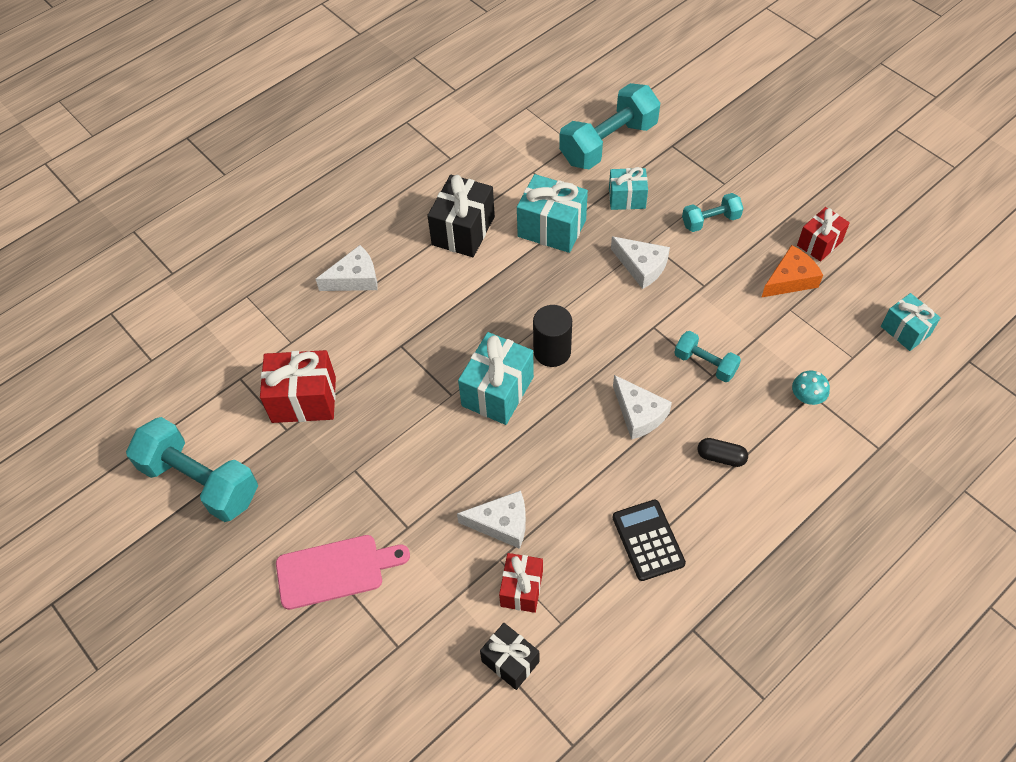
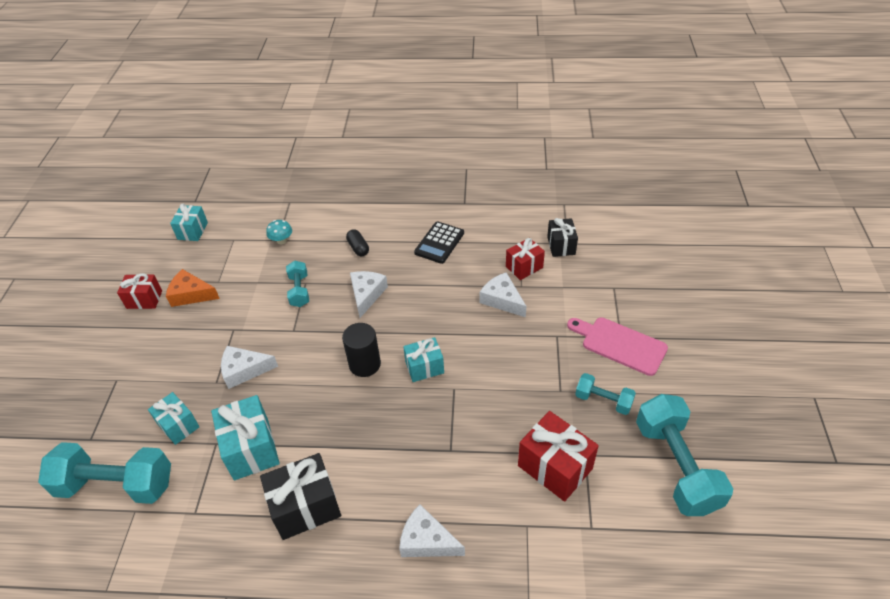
camera: 135 degrees left, 10 degrees down
(497, 391) = (424, 367): turquoise gift -> turquoise gift, size x0.63
(641, 266) = (244, 370): white cheese -> white cheese turned 90 degrees counterclockwise
(710, 221) = (165, 363): turquoise dumbbell -> turquoise dumbbell (603, 400)

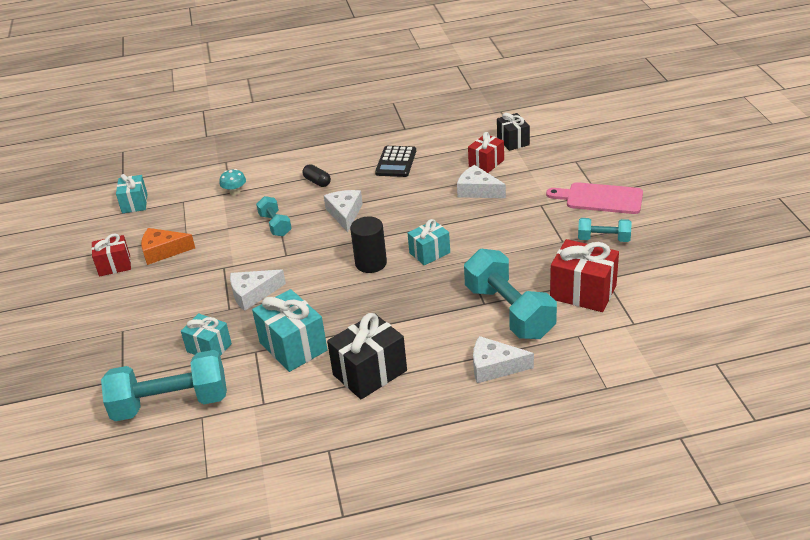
camera: 15 degrees left, 10 degrees down
(676, 466) = (686, 267): turquoise dumbbell -> turquoise dumbbell (509, 312)

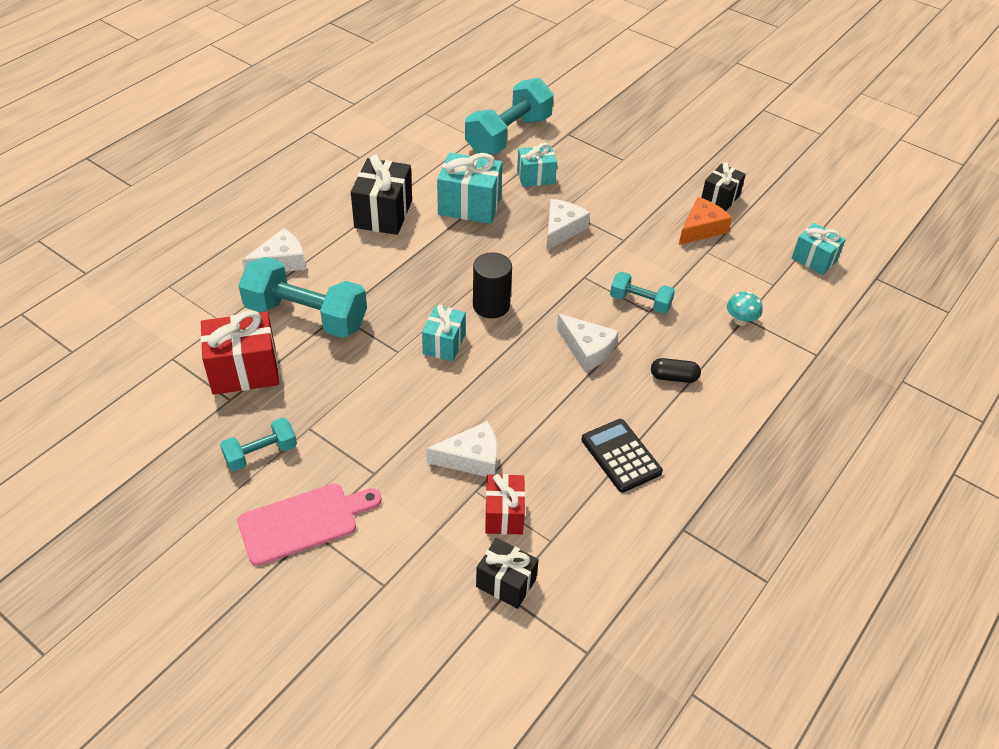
camera: 135 degrees right, 10 degrees up
(114, 265) = (720, 199): red gift -> black gift

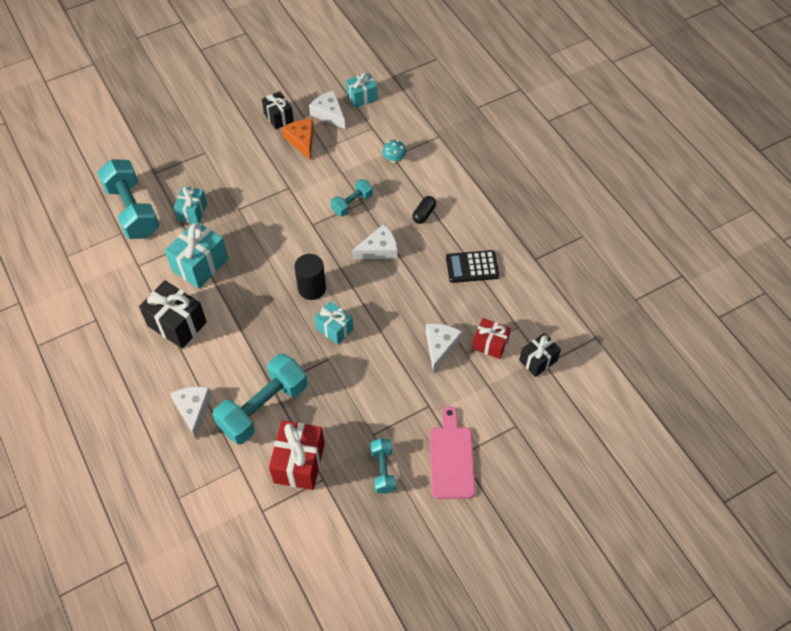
camera: 65 degrees left, 10 degrees up
(562, 229) = (258, 218): white cheese -> white cheese (329, 114)

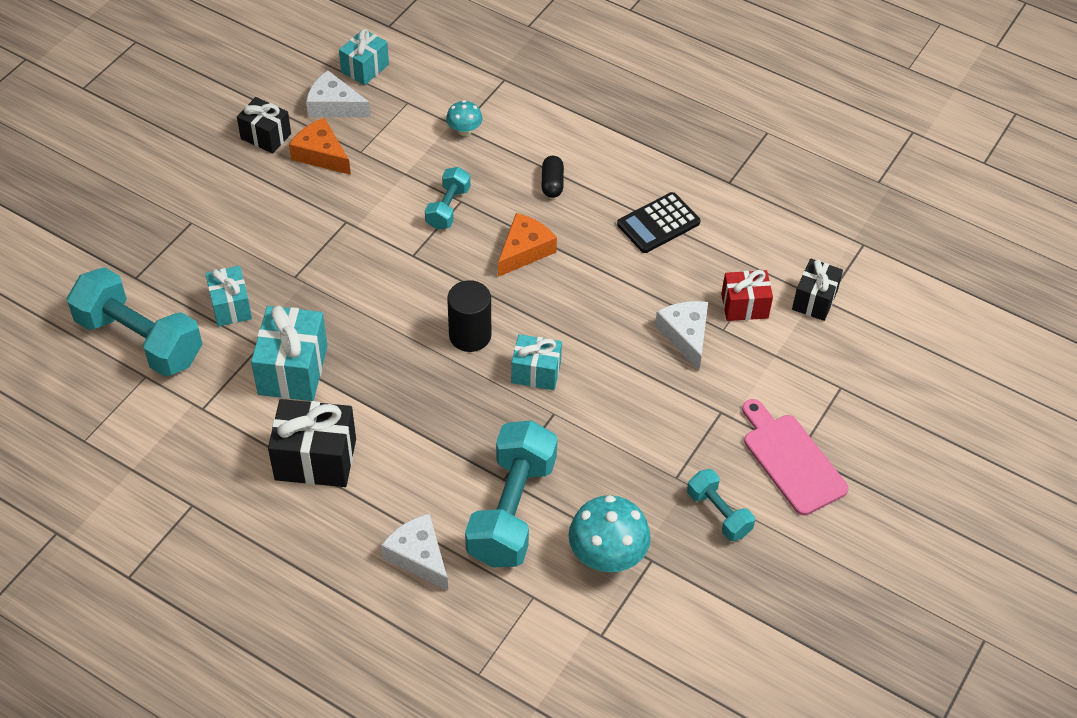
camera: 30 degrees left, 5 degrees down
(299, 463) = (607, 555): red gift -> turquoise mushroom
(379, 249) = (524, 250): white cheese -> orange cheese

